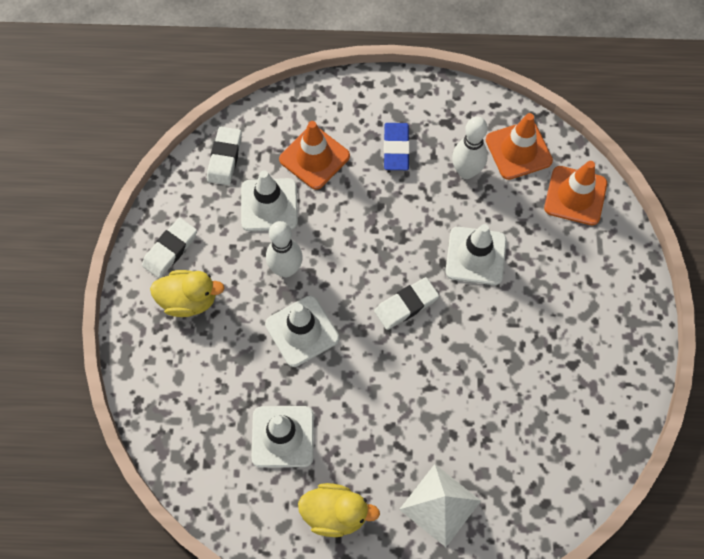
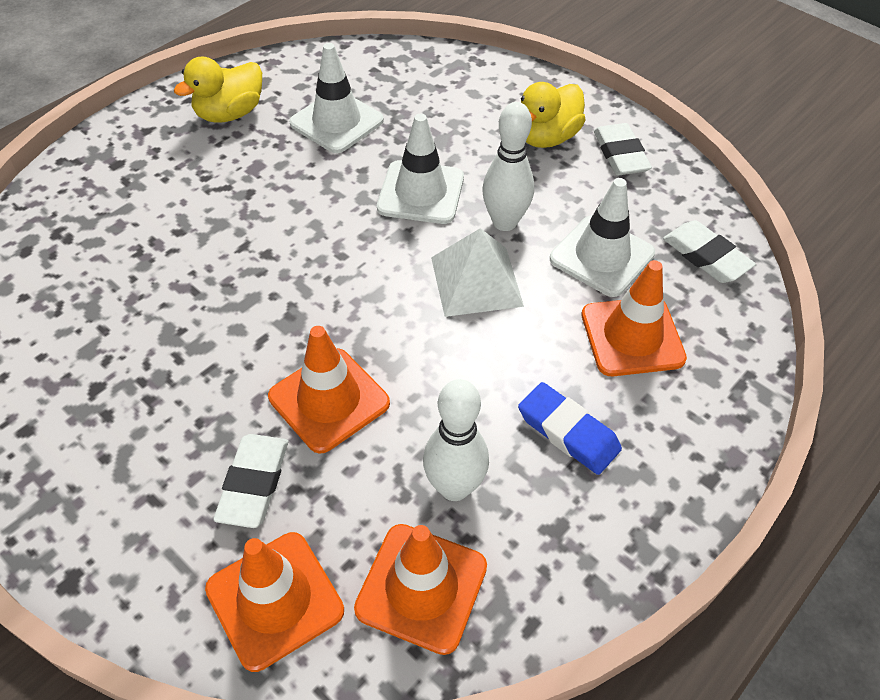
camera: 130 degrees right, 15 degrees down
(406, 305) = (349, 290): white eraser -> white eraser (254, 483)
(440, 504) = (138, 179): white pyramid -> white pyramid (476, 281)
(475, 256) = (329, 400): white traffic cone -> orange traffic cone

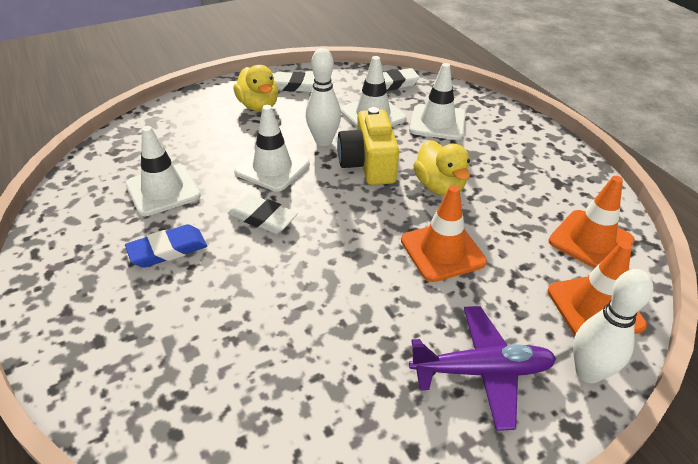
camera: 70 degrees left, 10 degrees down
(136, 476) = (482, 371): none -> purple plane
(230, 114) = (96, 249): yellow duck -> yellow duck (439, 186)
(254, 483) = (503, 302): white eraser -> white eraser (262, 218)
(454, 487) = (524, 212): white bowling pin -> white bowling pin (588, 372)
(476, 281) = (368, 164): white pyramid -> yellow camera
(568, 432) = (496, 161): blue eraser -> blue eraser (167, 250)
(632, 336) = (437, 122): orange traffic cone -> white traffic cone

